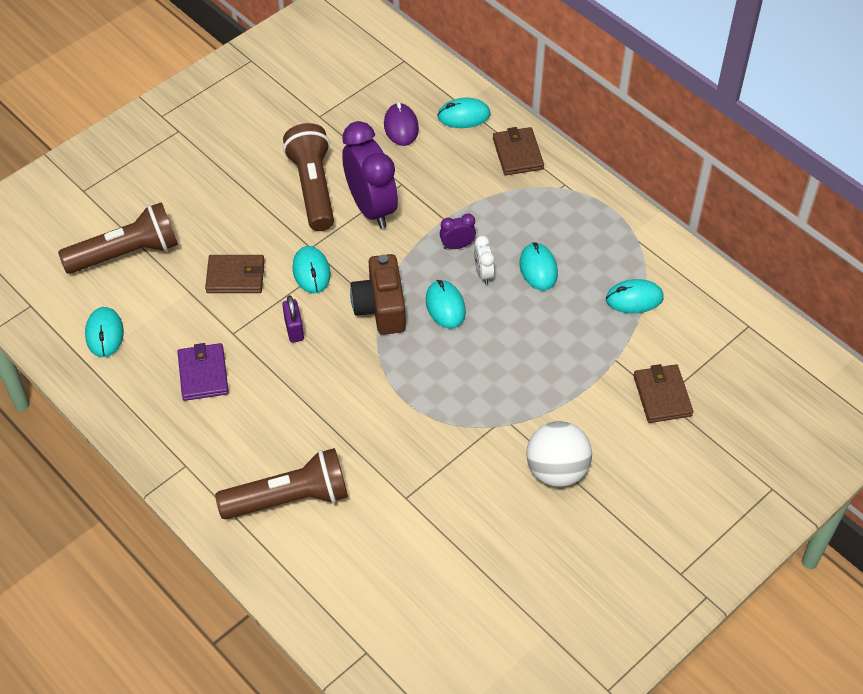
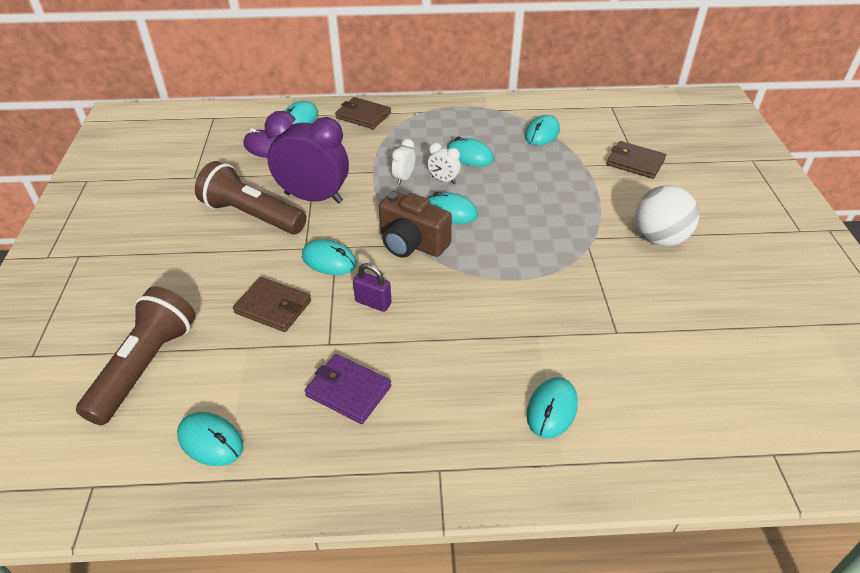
camera: 50 degrees left, 10 degrees down
(235, 276) = (273, 307): brown wallet -> brown wallet turned 75 degrees clockwise
(289, 498) = (552, 409): brown flashlight -> turquoise mouse
(457, 245) = (404, 178): purple clock -> white clock

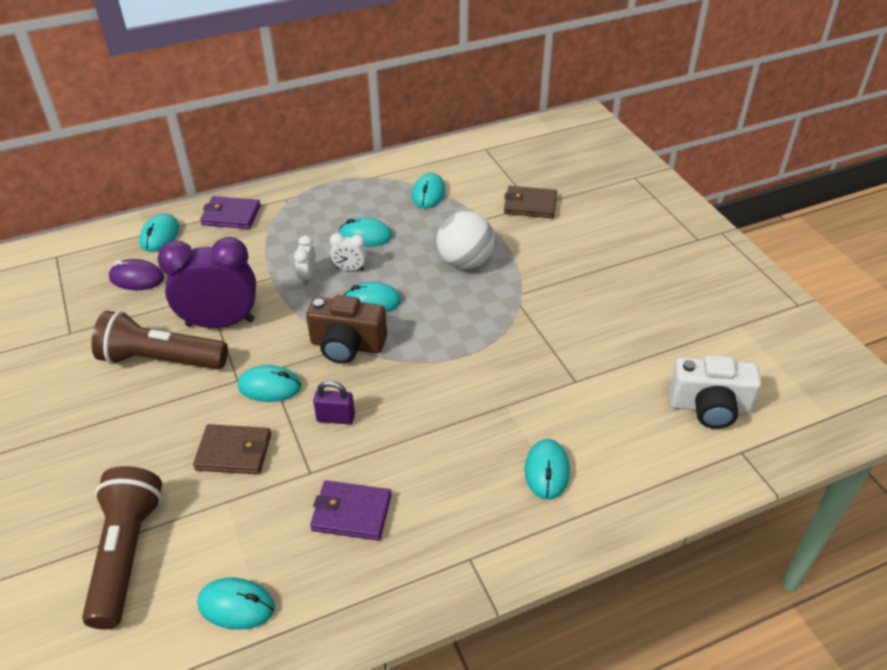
camera: 20 degrees left, 0 degrees up
(363, 115) = (231, 215): brown wallet -> purple wallet
(659, 238) = (580, 278): white ball -> white ball (465, 262)
(753, 397) = (709, 407): none -> white camera

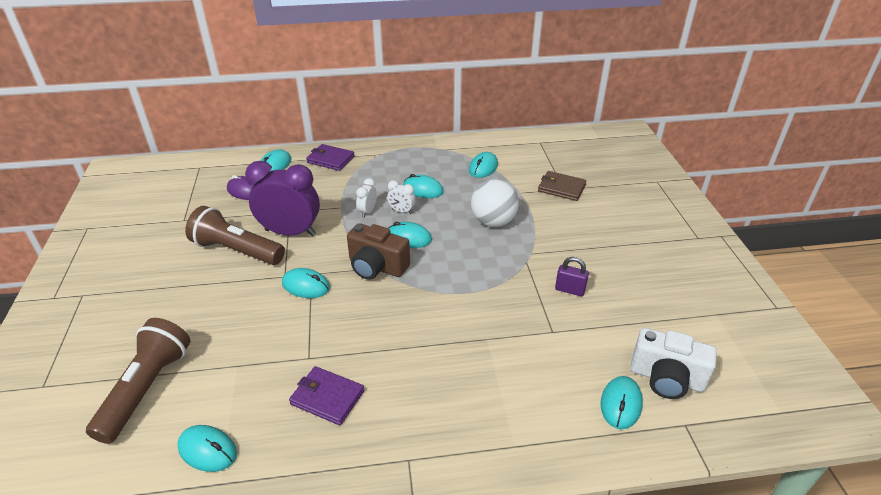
camera: 15 degrees right, 5 degrees down
(234, 452) = (258, 329): brown wallet -> none
(335, 418) = (345, 320): purple padlock -> purple padlock (569, 290)
(547, 471) = (501, 401): turquoise mouse -> turquoise mouse (621, 404)

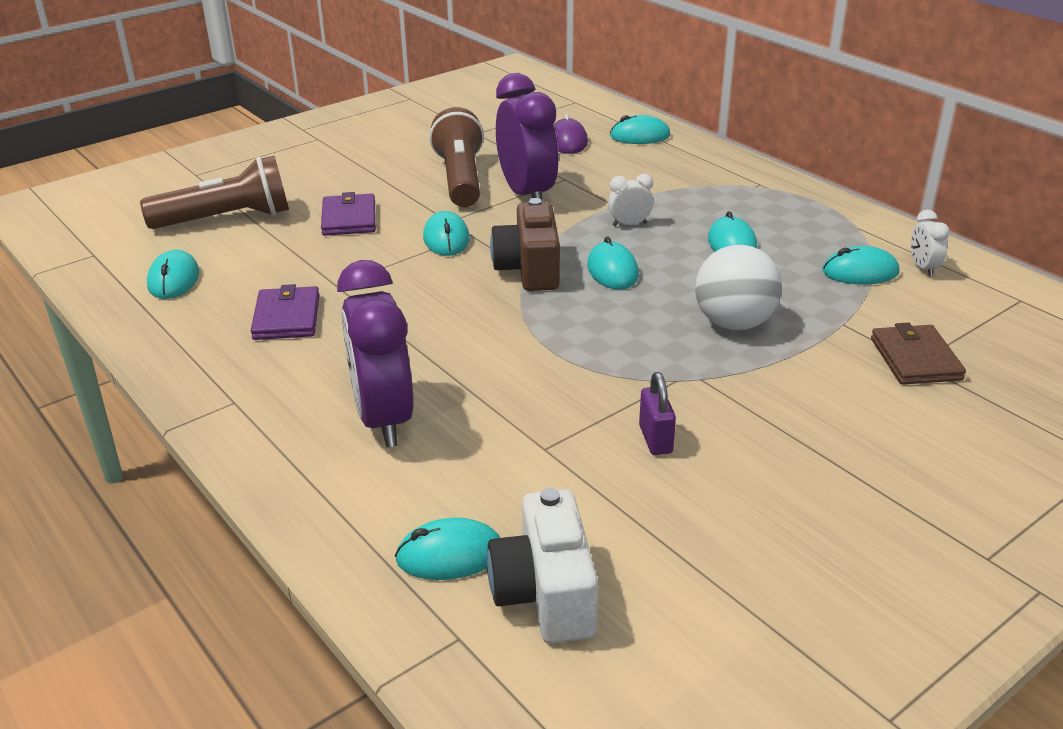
camera: 60 degrees right, 5 degrees down
(330, 159) = (702, 162): purple wallet -> purple wallet (349, 218)
(401, 211) = (662, 246): white clock -> white clock (923, 268)
(482, 388) = (383, 419): none -> purple clock

